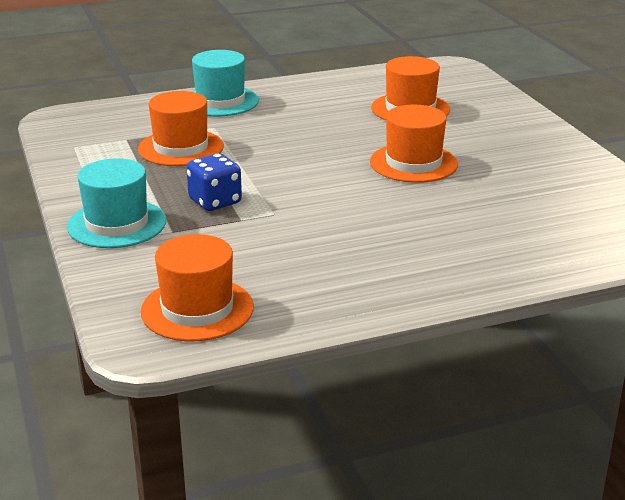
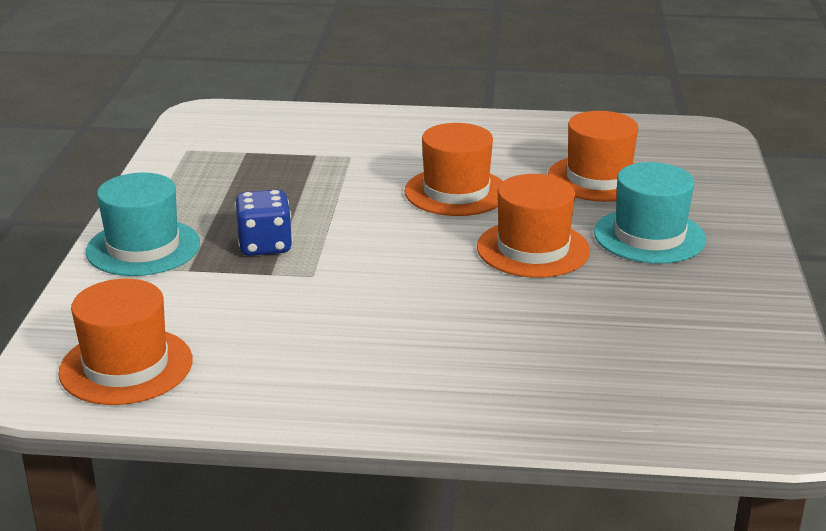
camera: 25 degrees right, 0 degrees up
(181, 148) = (291, 174): orange hat -> orange hat (456, 192)
(220, 101) = (387, 126): turquoise hat -> turquoise hat (649, 236)

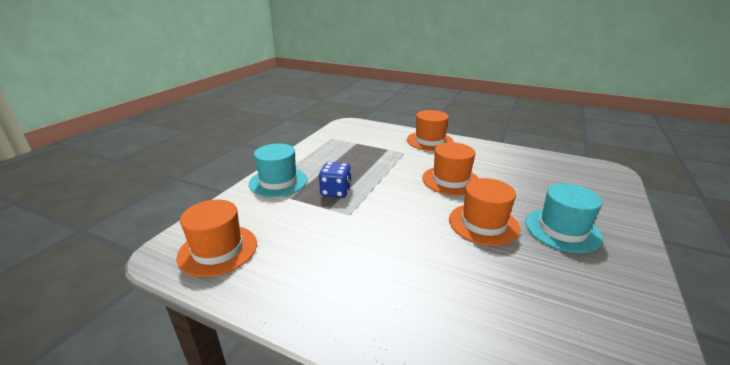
camera: 20 degrees right, 0 degrees up
(598, 178) = (536, 186): orange hat -> orange hat (430, 141)

